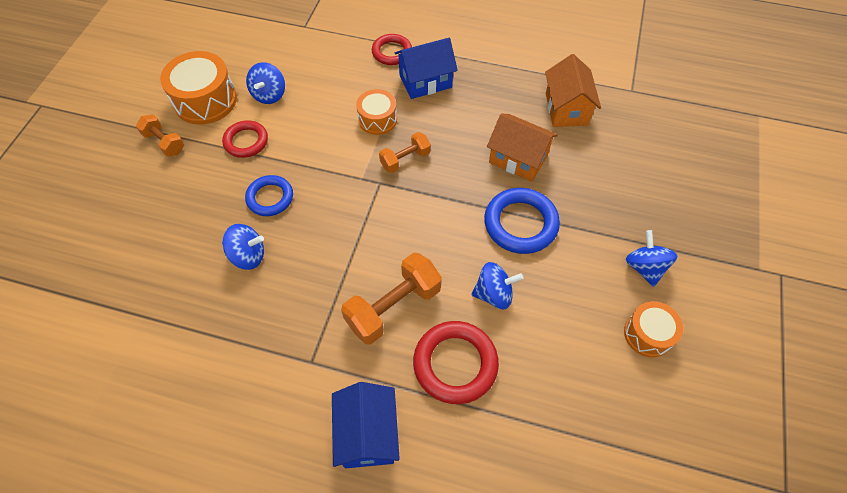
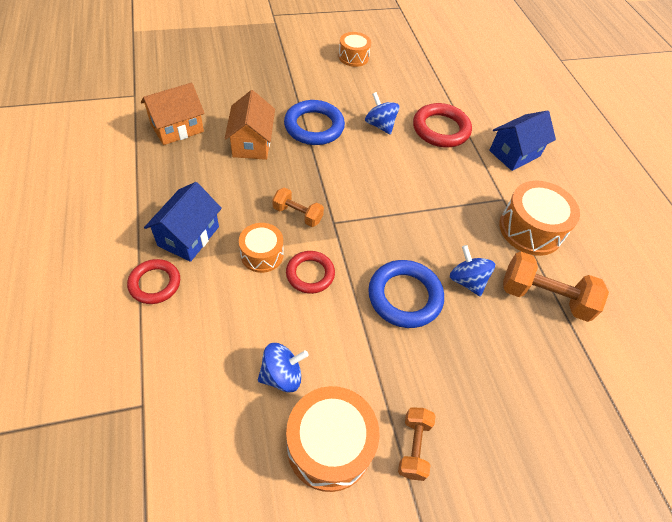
camera: 125 degrees left, 5 degrees down
(246, 141) = (358, 358): red ring -> red ring (310, 274)
(256, 361) = (530, 229): none -> orange drum
(270, 198) = (404, 296): blue ring -> blue ring, size x1.53
(393, 307) = (430, 171): orange dumbbell -> orange dumbbell (544, 297)
(425, 81) = (188, 236): blue house -> blue house turned 75 degrees clockwise
(644, 267) = (307, 64): blue spinning top -> none

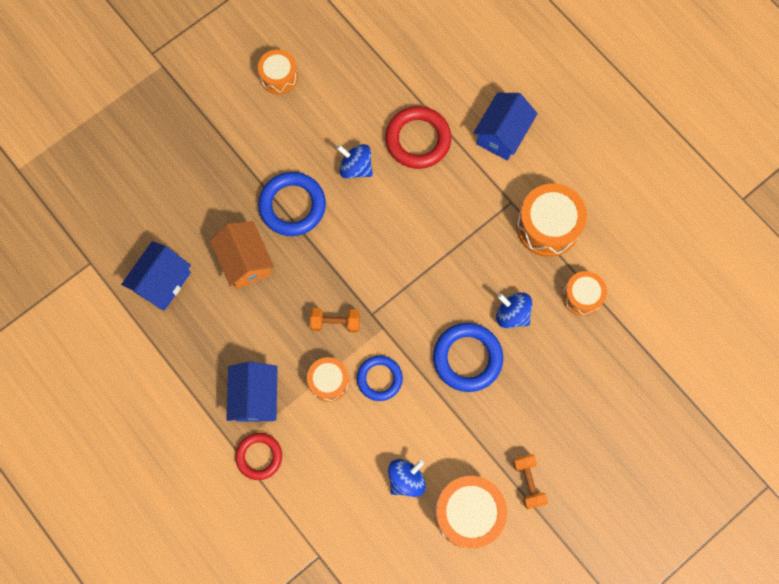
camera: 20 degrees left, 20 degrees up
(177, 128) = (162, 282): orange house -> blue house
(310, 274) = (379, 378): red ring -> blue ring
(544, 297) = (582, 296): orange dumbbell -> orange drum

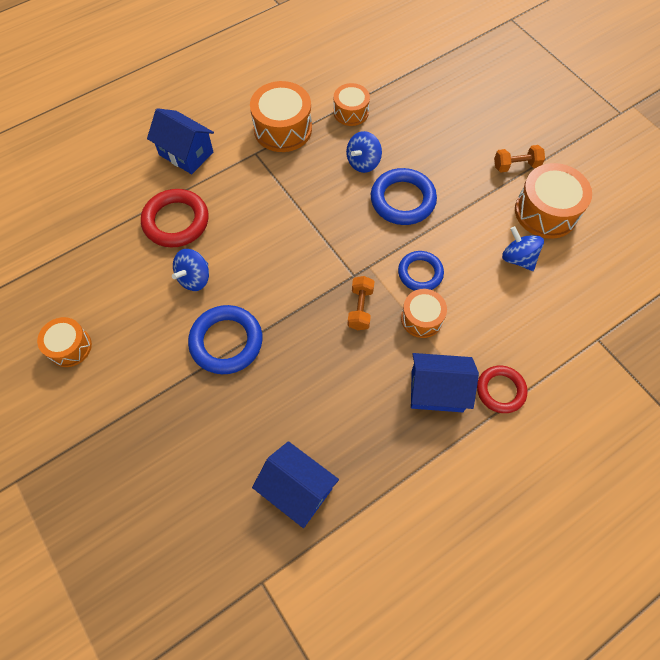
camera: 85 degrees left, 10 degrees down
(245, 261) = (283, 394): orange house -> none

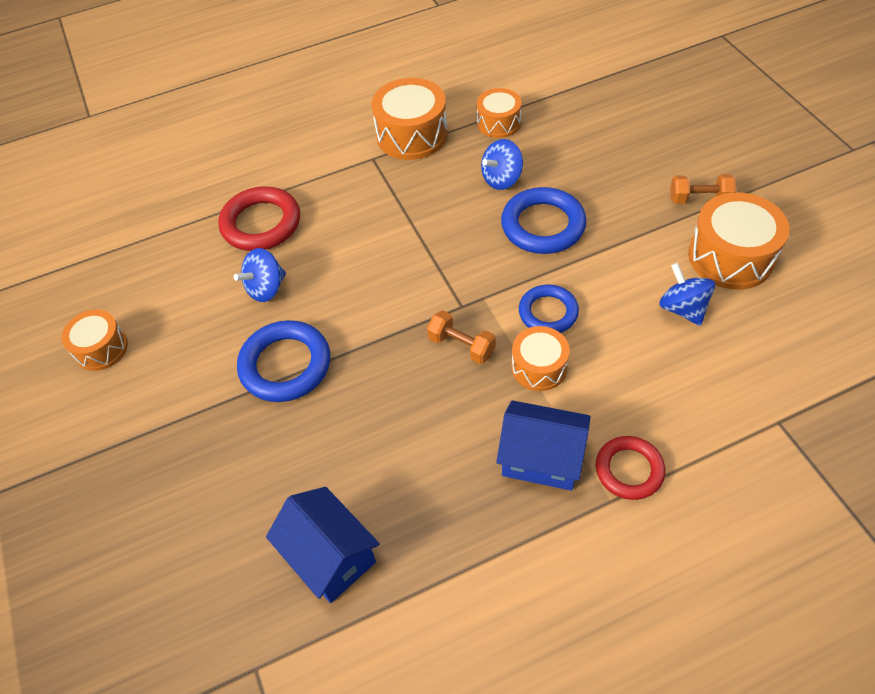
camera: 15 degrees right, 10 degrees down
(186, 153) = (292, 152): blue house -> none
(360, 308) = (461, 345): orange dumbbell -> orange dumbbell turned 75 degrees counterclockwise

